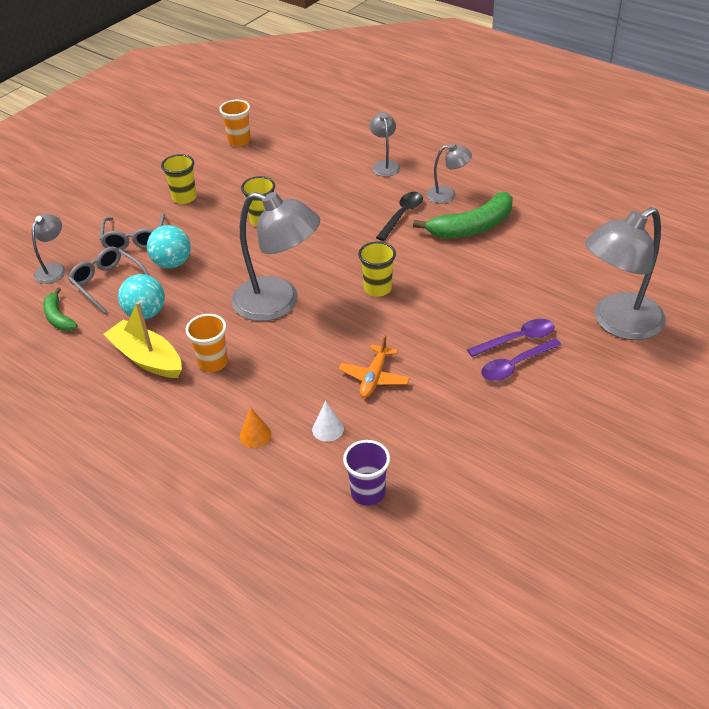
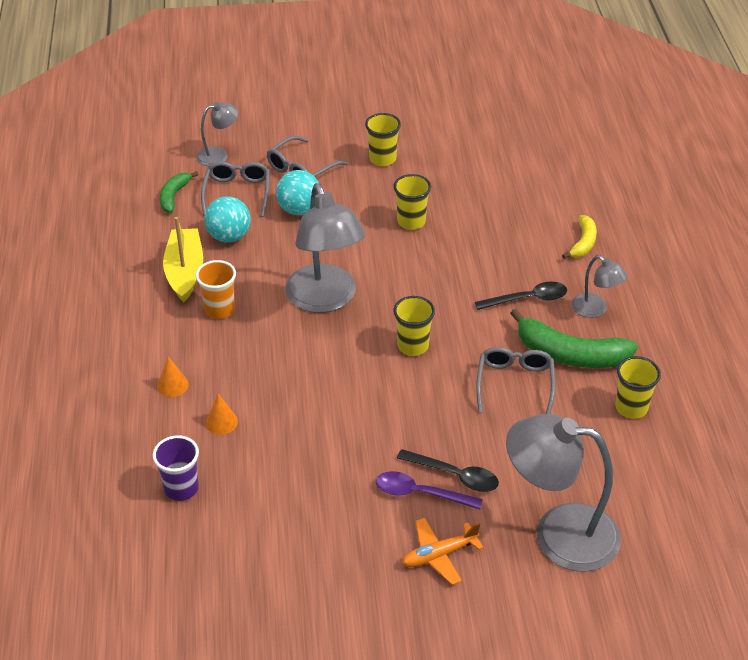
camera: 45 degrees right, 0 degrees up
(239, 141) = (495, 136): orange cup -> none
(328, 429) = (221, 422): white cone -> orange cone
(374, 377) = (306, 412): orange plane -> orange plane (439, 555)
(385, 165) = (583, 243): grey lamp -> yellow banana
(469, 265) = (515, 384): none -> grey glasses
(517, 339) = (455, 476): purple spoon -> black spoon
(546, 230) = (631, 408): none -> yellow cup

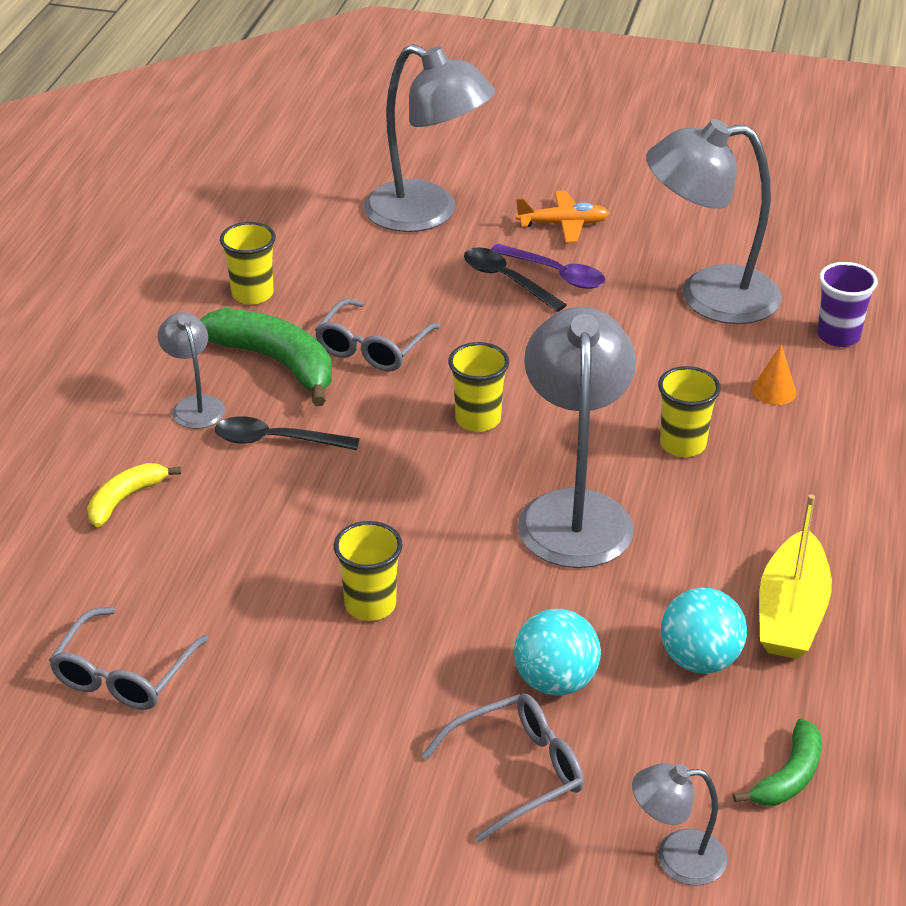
camera: 160 degrees left, 5 degrees down
(172, 385) = (834, 448): orange cone -> none
(219, 310) = (745, 535): orange cup -> none
(237, 193) = (661, 748): grey glasses -> grey glasses (124, 673)
(291, 503) = (708, 296): none -> grey lamp
(382, 159) = (347, 752): yellow cup -> yellow cup (682, 444)

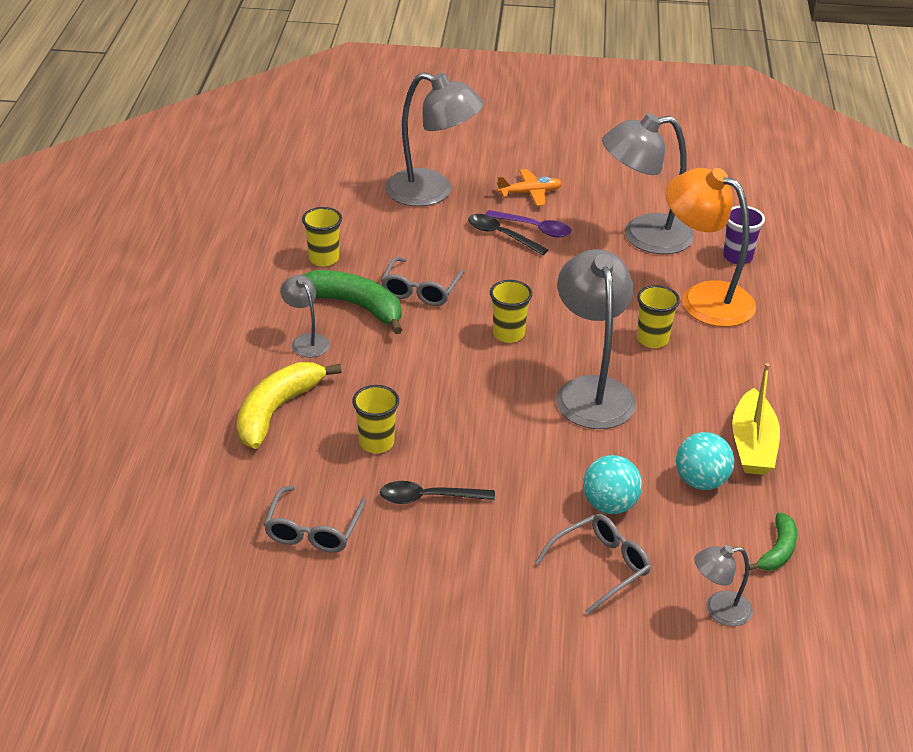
camera: 10 degrees left, 0 degrees up
(125, 499) = (277, 411): yellow banana -> yellow banana, size x1.80
(275, 440) = (371, 360): black spoon -> black spoon (428, 498)
(370, 605) = (470, 467): yellow cup -> yellow cup (376, 443)
(774, 391) = (704, 298): orange cone -> orange lamp

